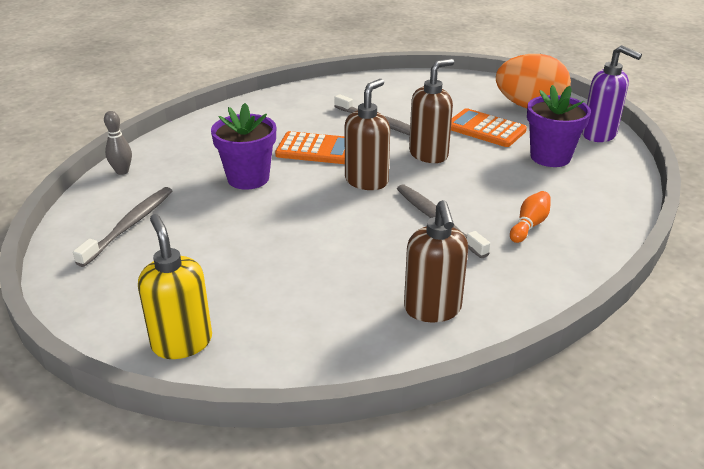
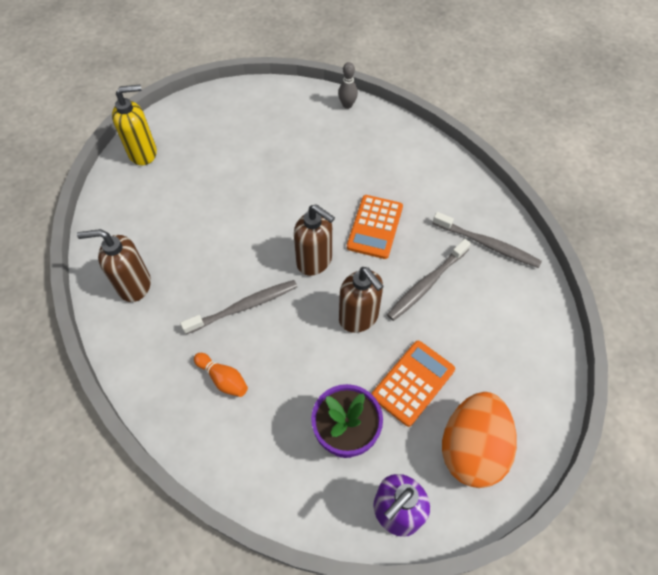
camera: 95 degrees right, 25 degrees up
(130, 225) = (272, 117): grey toothbrush -> grey toothbrush (487, 244)
(248, 178) = (328, 179): purple flower pot -> none

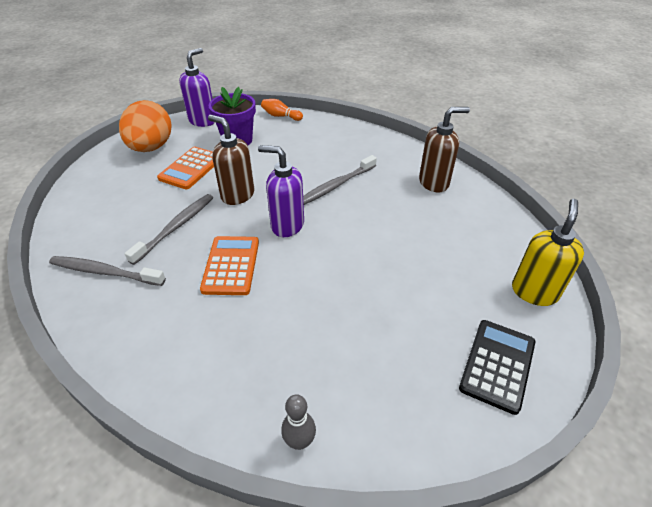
camera: 165 degrees right, 15 degrees down
(143, 153) = (534, 292): yellow soap dispenser -> yellow soap dispenser turned 150 degrees clockwise
(210, 116) = (497, 365): none -> black calculator
(223, 379) = (330, 149): orange bowling pin -> orange bowling pin (281, 116)
(314, 261) = (287, 225): brown soap dispenser -> purple soap dispenser

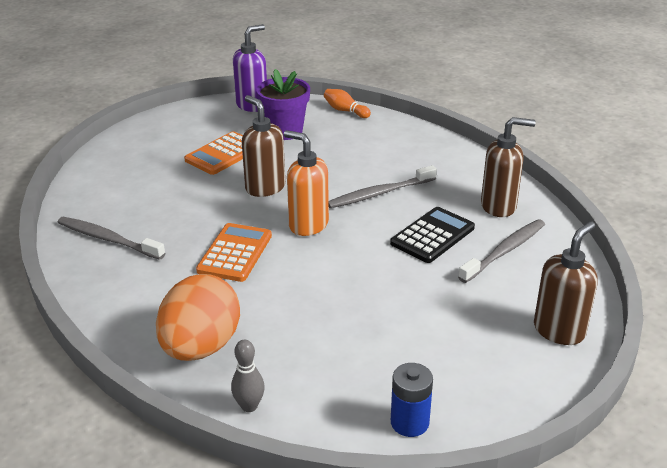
camera: 15 degrees right, 10 degrees down
(151, 148) = (186, 127): orange egg -> orange egg (201, 347)
(176, 227) = (189, 209): grey toothbrush -> grey toothbrush (505, 251)
(287, 225) = (308, 225): purple soap dispenser -> orange soap dispenser
(456, 423) = (409, 422): none -> blue battery
(497, 365) = (479, 386): black calculator -> black calculator (432, 236)
(534, 292) = (559, 330): yellow soap dispenser -> brown soap dispenser

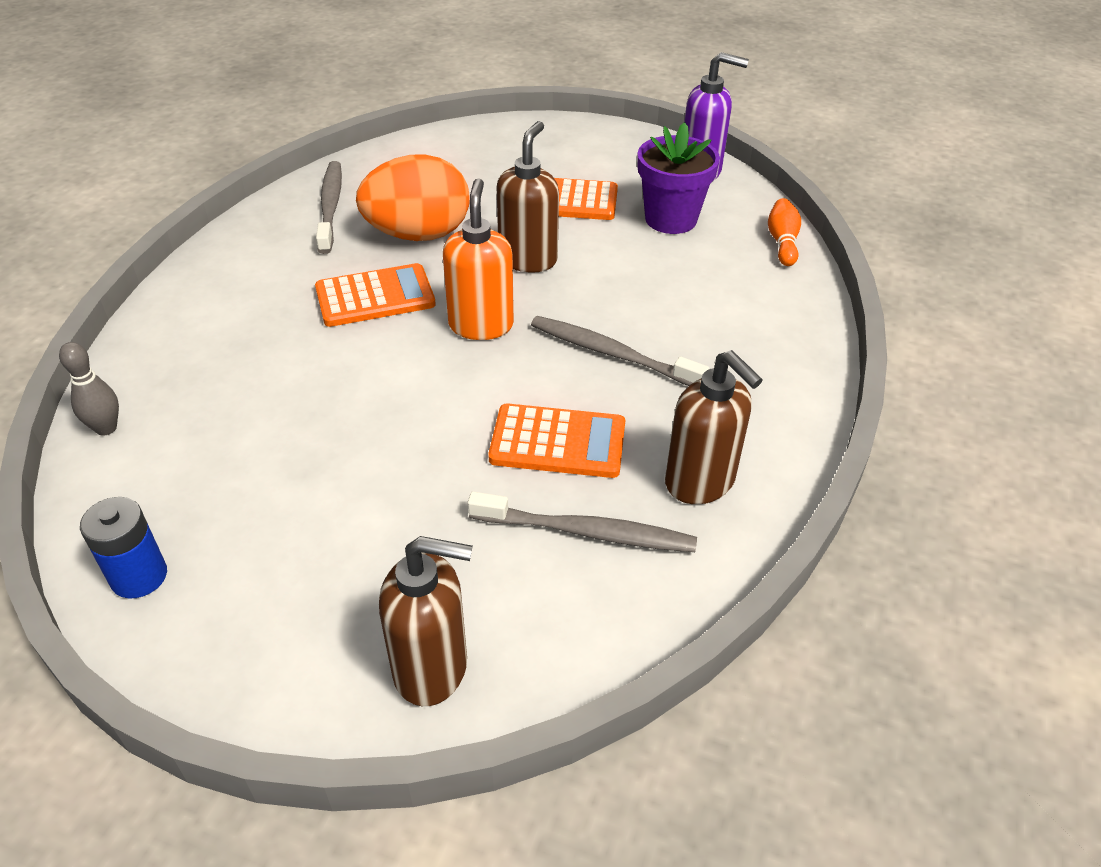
camera: 55 degrees right, 10 degrees up
(201, 347) = (187, 349): orange egg -> orange egg (418, 235)
(432, 236) = (558, 442): black calculator -> orange calculator

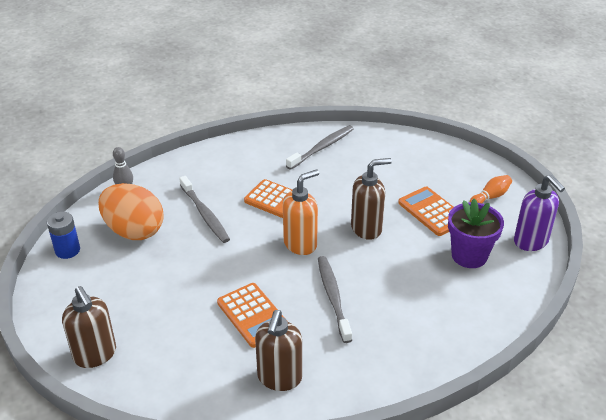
camera: 50 degrees right, 5 degrees down
(418, 235) = (338, 185): orange egg -> orange egg (134, 231)
(587, 532) = (209, 357): grey toothbrush -> grey toothbrush (205, 214)
(782, 242) = (510, 309): orange bowling pin -> orange bowling pin (490, 197)

